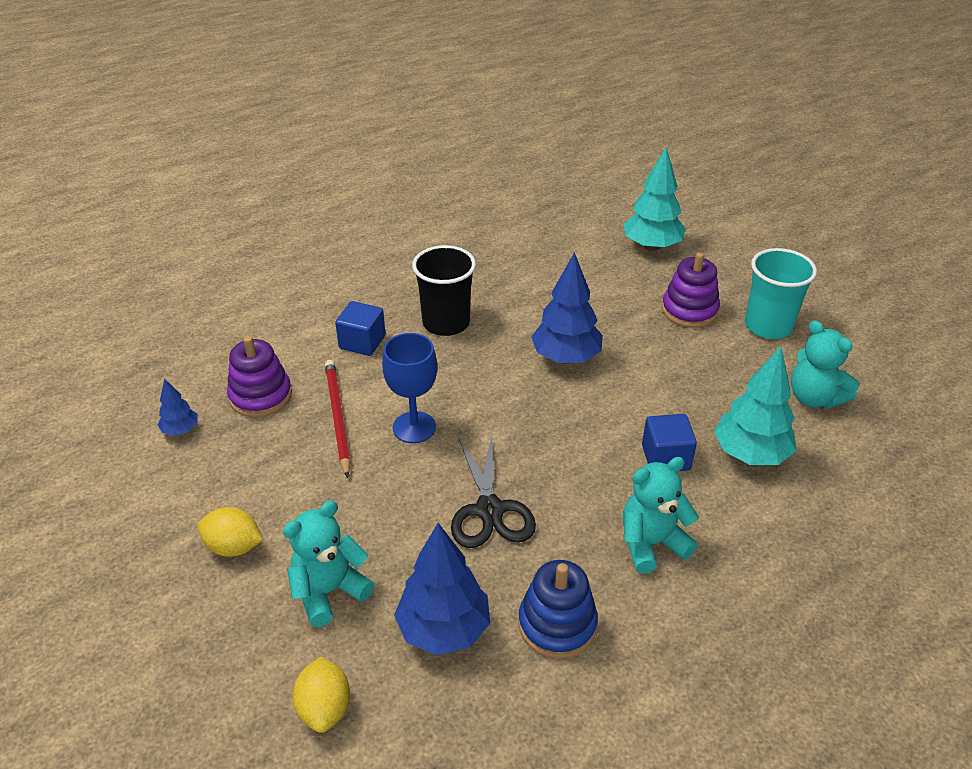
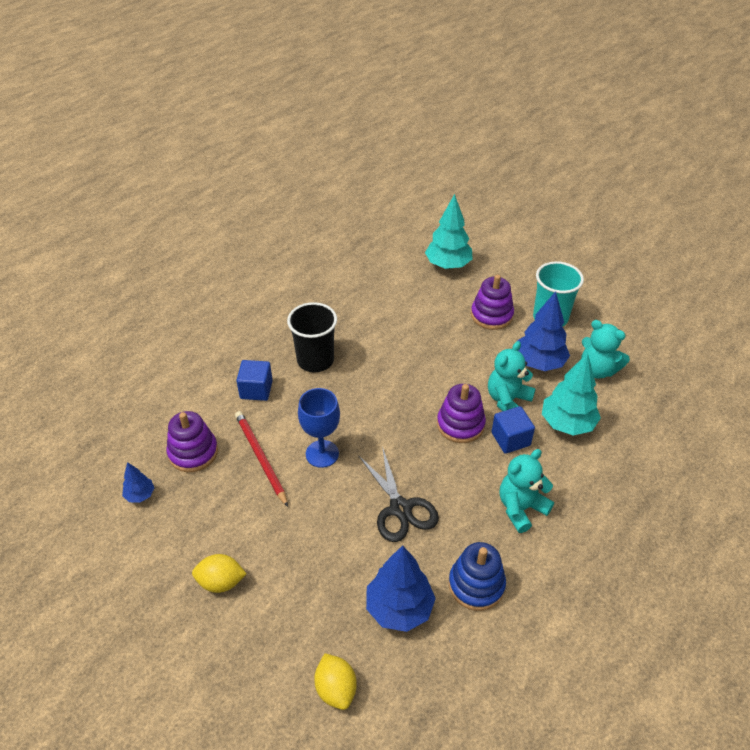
camera: 15 degrees left, 5 degrees up
(329, 591) = (306, 600): turquoise teddy bear -> turquoise teddy bear (508, 400)
(566, 357) = (415, 372): blue tree -> blue tree (539, 363)
(604, 428) = (460, 424): none -> purple stacking toy

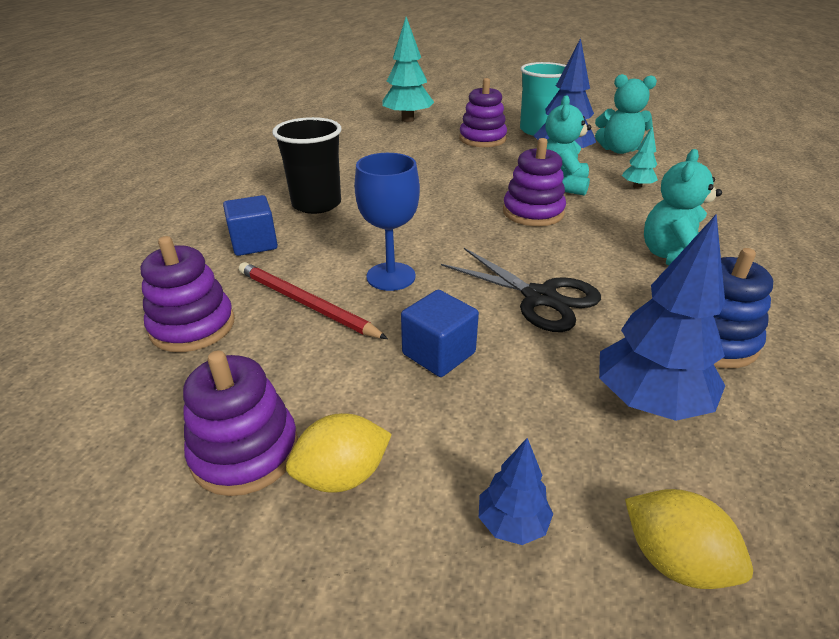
camera: 25 degrees left, 10 degrees down
(140, 495) = (118, 404): blue tree -> blue tree (512, 523)
(185, 549) = (245, 451): none -> purple stacking toy
(510, 439) = (596, 210): blue cube -> blue cube (438, 353)
(567, 424) = (637, 187): turquoise tree -> turquoise tree, size x0.51

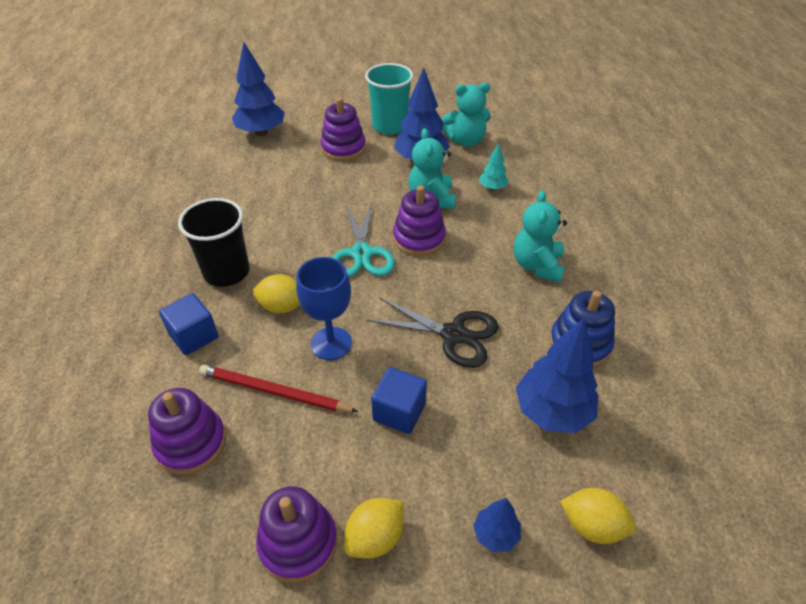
camera: 20 degrees left, 10 degrees up
(355, 238) = (282, 307): none -> yellow lemon
(407, 120) = (261, 132): turquoise tree -> blue tree
(462, 213) = (361, 254): none -> turquoise scissors

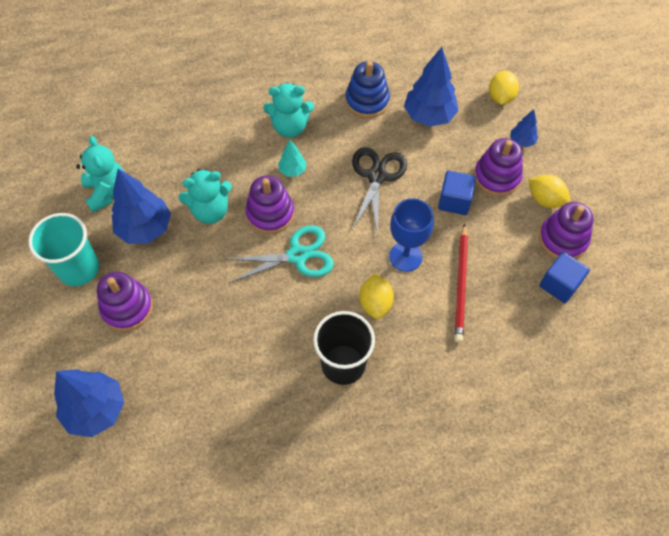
camera: 100 degrees left, 15 degrees up
(191, 443) = (519, 326): purple stacking toy -> purple stacking toy (497, 177)
(194, 336) = (424, 363): blue cube -> blue cube (559, 284)
(492, 188) = (187, 163): turquoise tree -> turquoise tree (292, 170)

